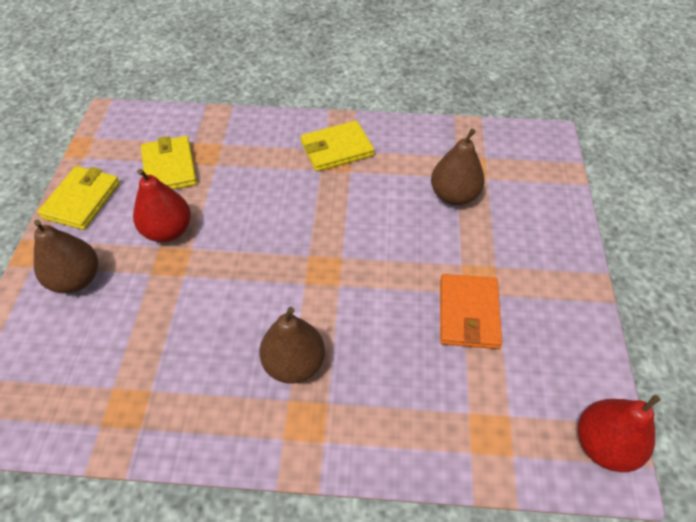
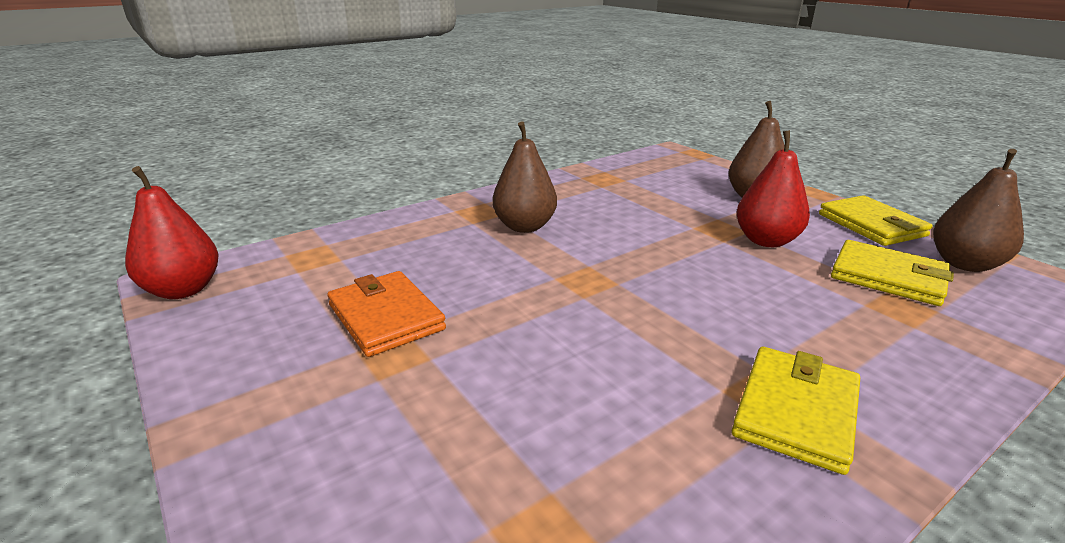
camera: 140 degrees right, 25 degrees down
(454, 195) = (524, 448): brown pear -> brown pear (964, 264)

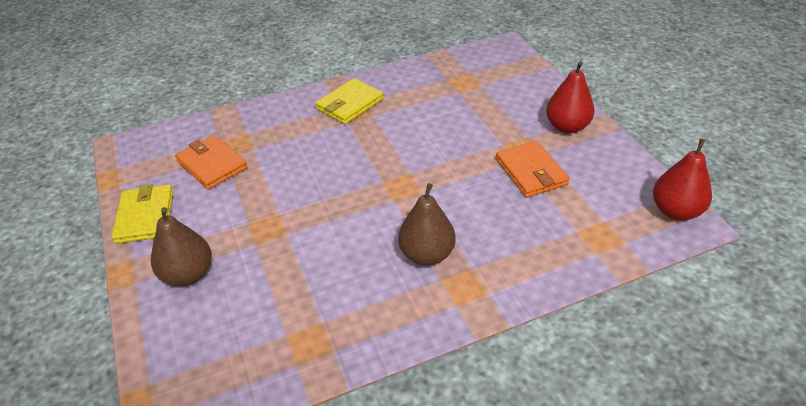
camera: 165 degrees left, 15 degrees up
(766, 241) = (247, 209): red pear -> red pear (567, 127)
(888, 277) = (212, 165): yellow wallet -> orange wallet
(964, 264) = (148, 169): brown pear -> none

